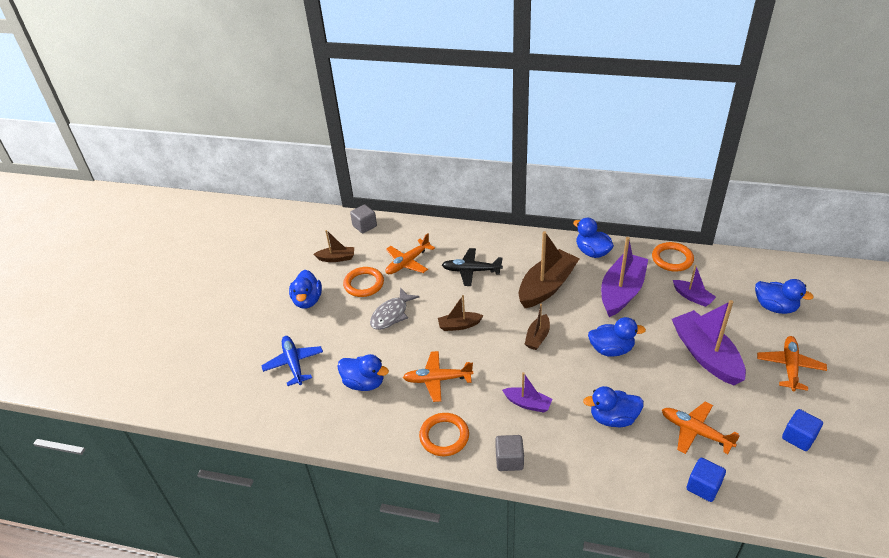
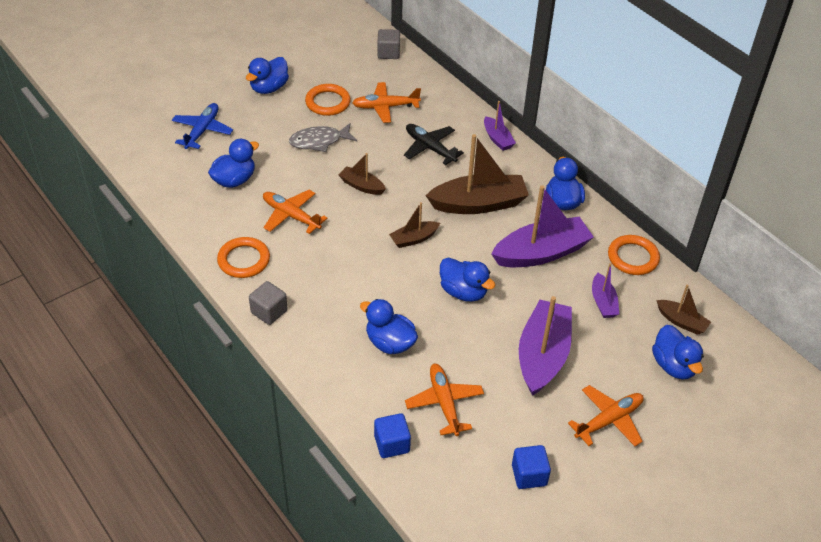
camera: 35 degrees right, 5 degrees up
(336, 258) = (332, 67): brown boat -> brown boat (681, 322)
(364, 383) = (234, 180): blue duck -> blue duck turned 105 degrees counterclockwise
(527, 403) = (337, 283): purple boat -> purple boat (497, 139)

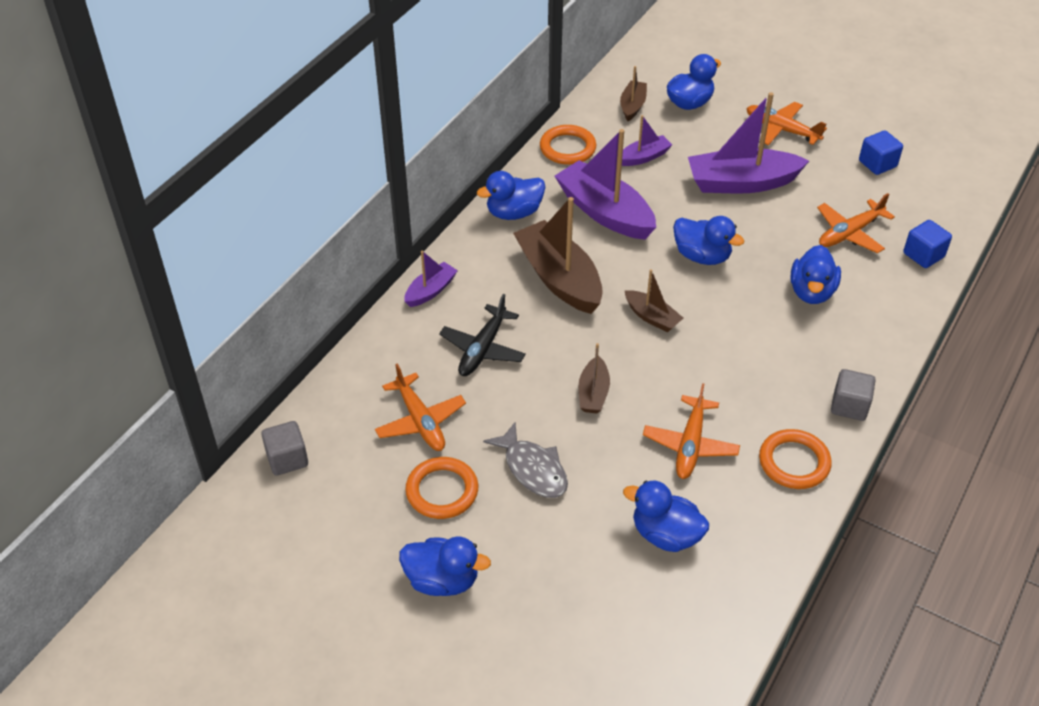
camera: 110 degrees left, 0 degrees up
(202, 131) = (588, 625): blue plane -> none
(463, 292) = (702, 256): blue duck -> blue duck turned 105 degrees clockwise

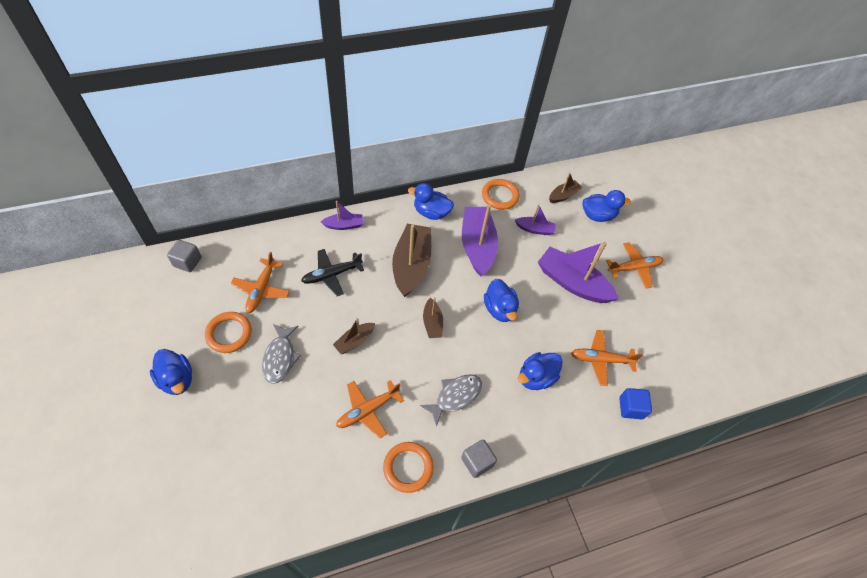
camera: 35 degrees right, 10 degrees up
(665, 535) = (298, 449): blue duck -> none
(759, 366) = (455, 396): none -> grey fish
(782, 130) = (634, 268): orange plane -> orange plane turned 90 degrees clockwise
(877, 164) = (669, 330): blue cube -> none

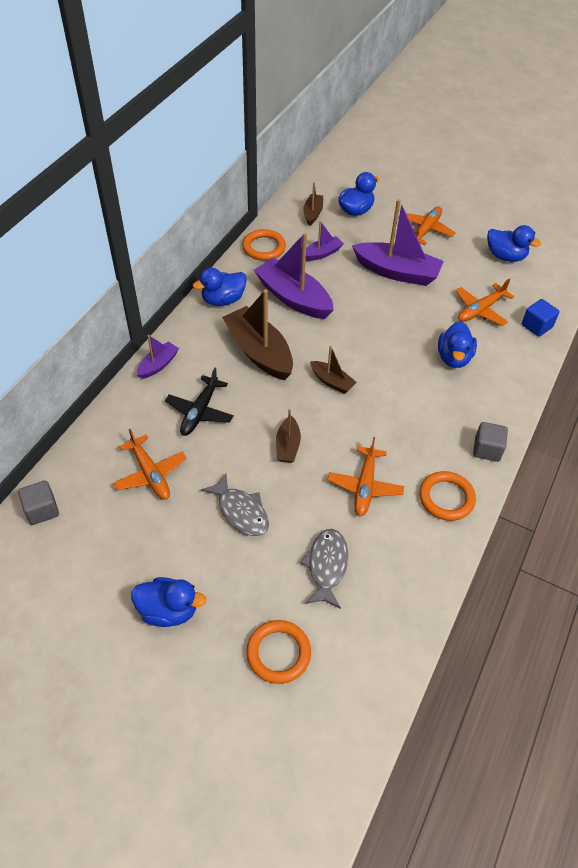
camera: 40 degrees left, 5 degrees down
(229, 333) = (168, 533): orange ring -> orange ring (278, 653)
(455, 396) = (416, 419): grey fish -> grey fish (327, 566)
(499, 309) = (369, 331): blue duck -> blue duck (505, 256)
(572, 283) = (397, 272): purple boat -> purple boat turned 150 degrees counterclockwise

